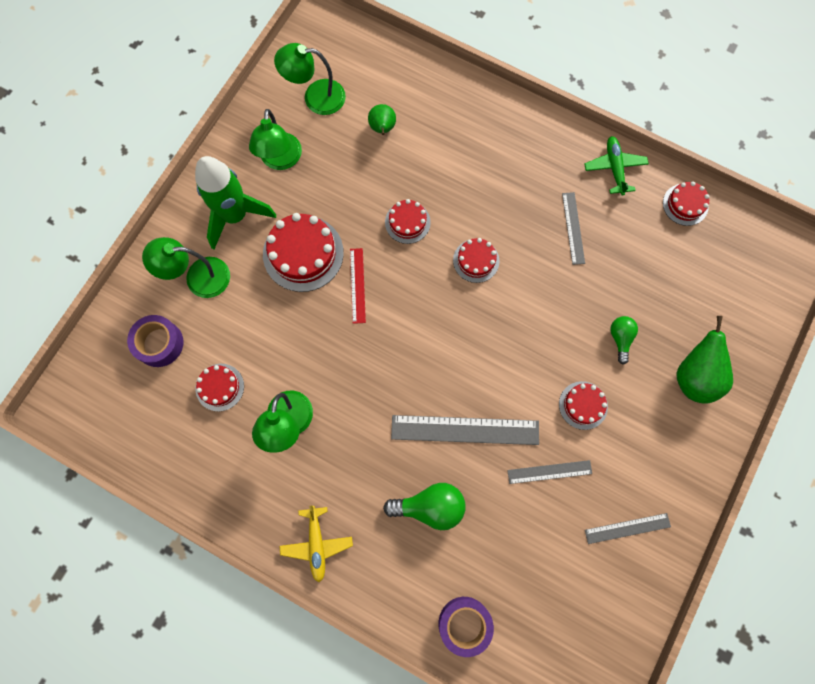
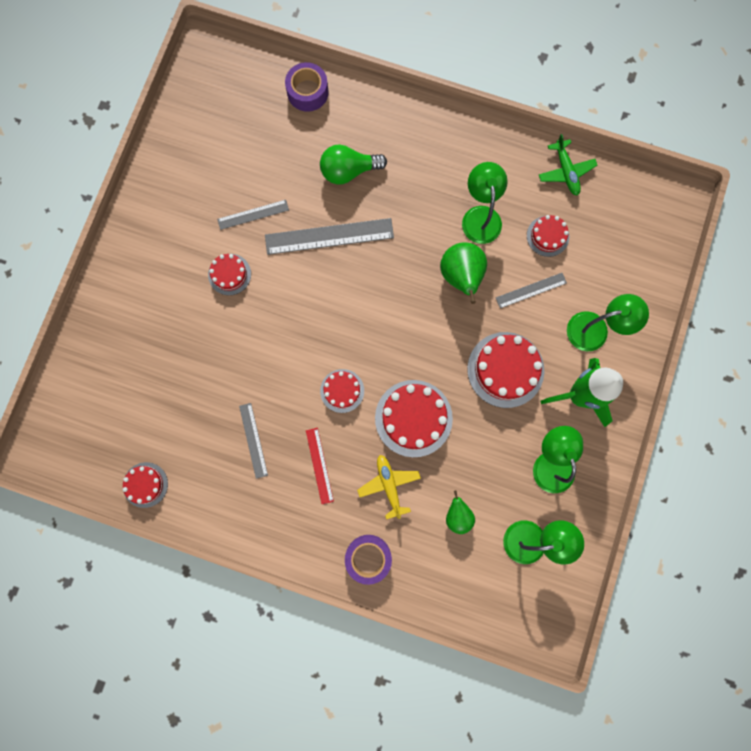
camera: 170 degrees right, 5 degrees up
(159, 343) = (611, 264): purple tape -> purple tape (368, 558)
(317, 544) = (435, 128): yellow plane -> yellow plane (389, 485)
(357, 285) = (448, 347): red ruler -> red ruler (319, 465)
(407, 222) = (413, 418): red cake -> red cake, size x1.75
(614, 168) = (218, 512): green plane -> green plane (566, 171)
(620, 338) = (200, 339): green light bulb -> none
(627, 528) = (185, 182): grey ruler -> grey ruler (531, 290)
(694, 376) = (132, 316): green pear -> green pear (461, 276)

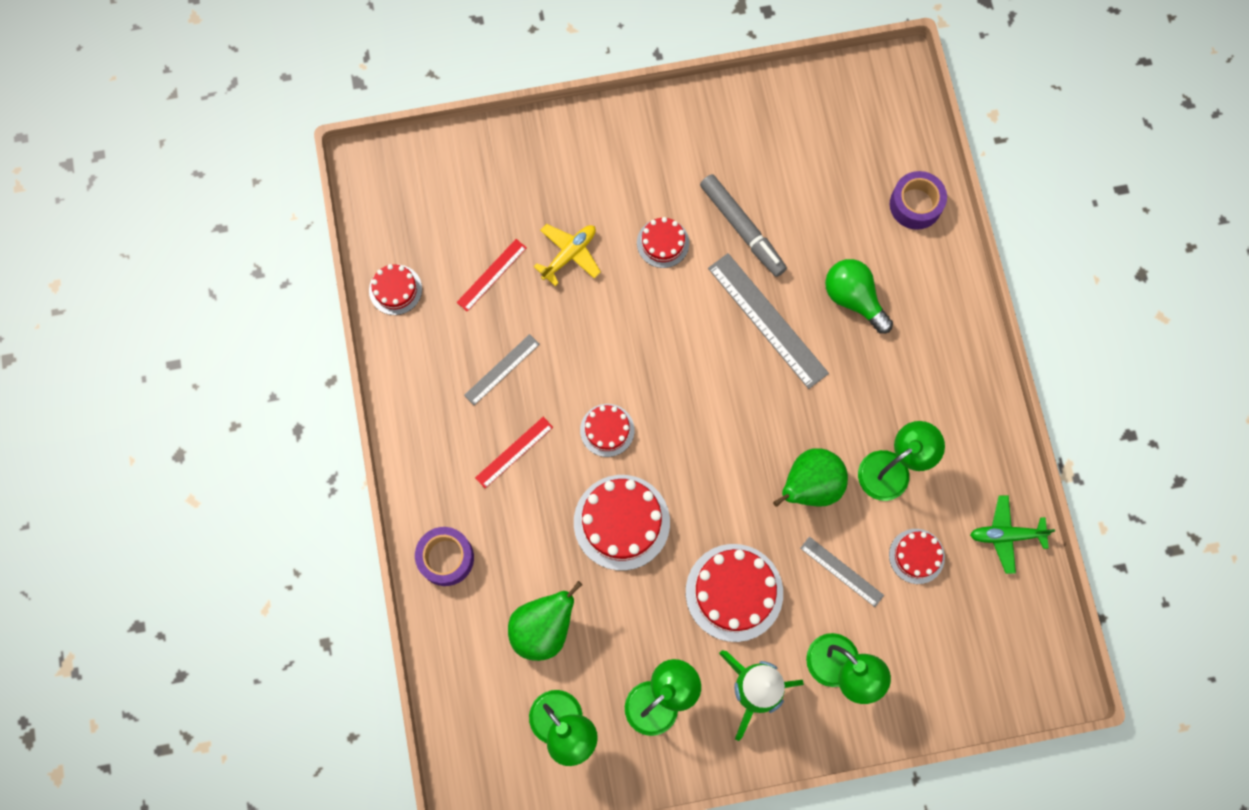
camera: 60 degrees right, 5 degrees down
(178, 408) = (491, 275): none -> red ruler
(253, 214) = (742, 228): grey ruler -> grey marker
(389, 485) = (534, 537): yellow plane -> yellow plane (569, 254)
(458, 515) = (543, 628): green pear -> green pear, size x1.68
(566, 171) = (1006, 535): green plane -> green plane turned 45 degrees clockwise

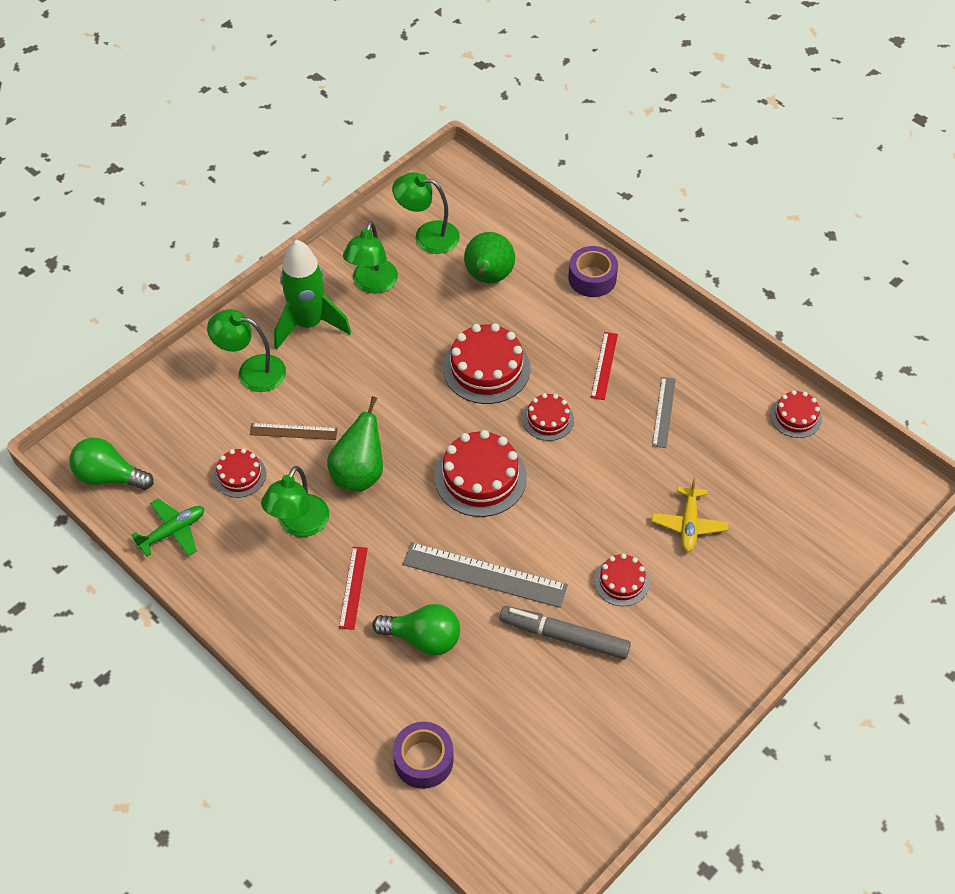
camera: 145 degrees right, 20 degrees down
(491, 275) = (734, 471): red ruler -> red ruler (353, 587)
(734, 592) = (367, 373): red cake -> red cake (480, 477)
(841, 571) = (293, 431): grey ruler -> brown ruler
(1035, 634) = (109, 476): none -> green light bulb

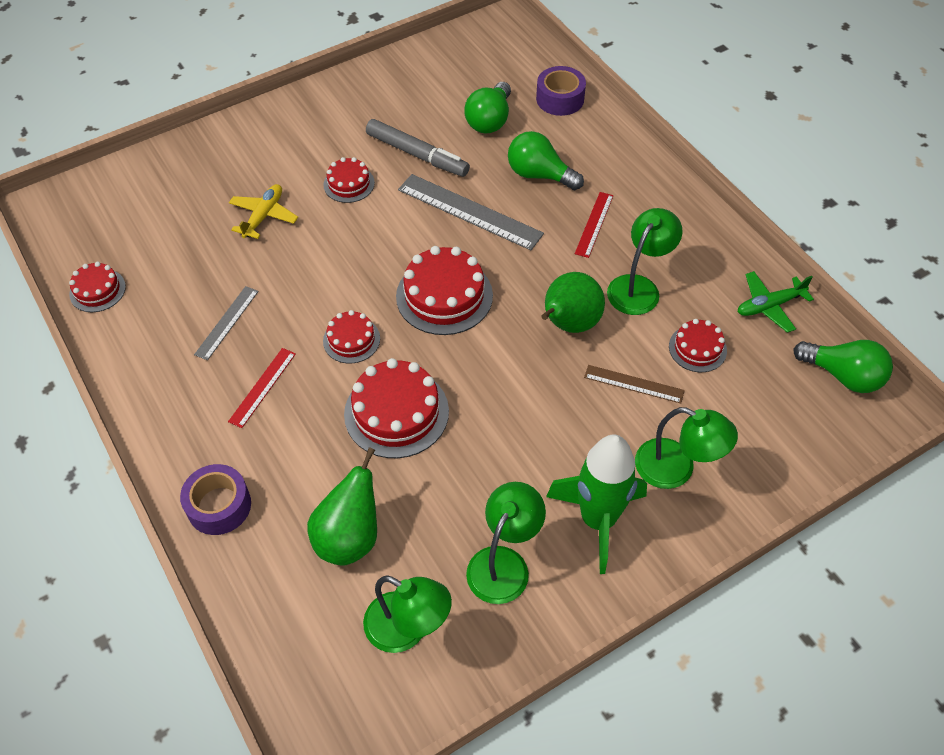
camera: 165 degrees left, 0 degrees up
(498, 705) = (490, 120): none -> green light bulb

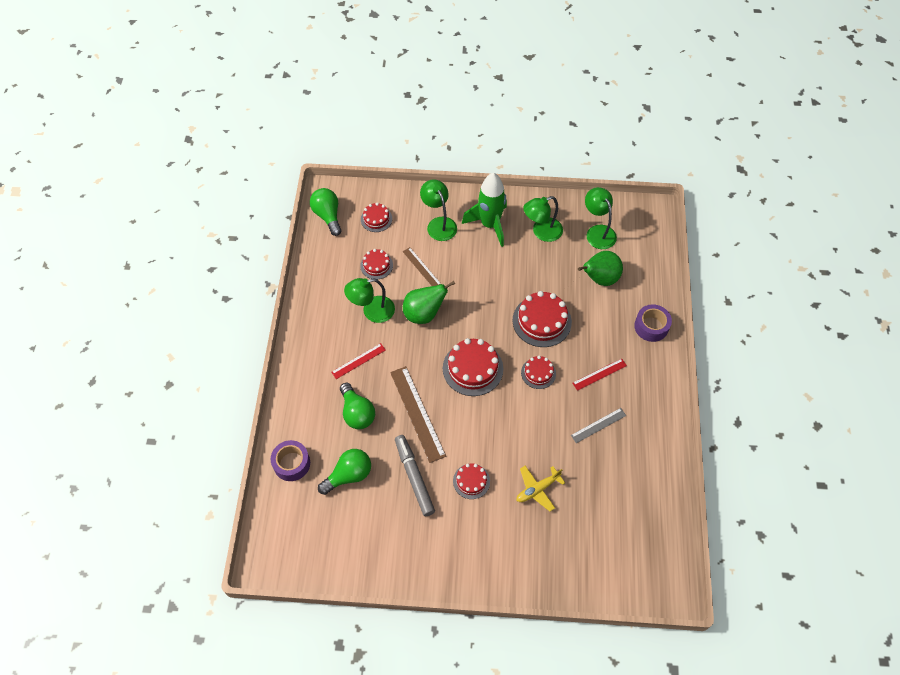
camera: 145 degrees left, 5 degrees up
(97, 290) = (663, 495): red cake -> red cake (376, 219)
(469, 212) = (417, 413): grey ruler -> brown ruler
(769, 306) = (322, 264): green plane -> none

